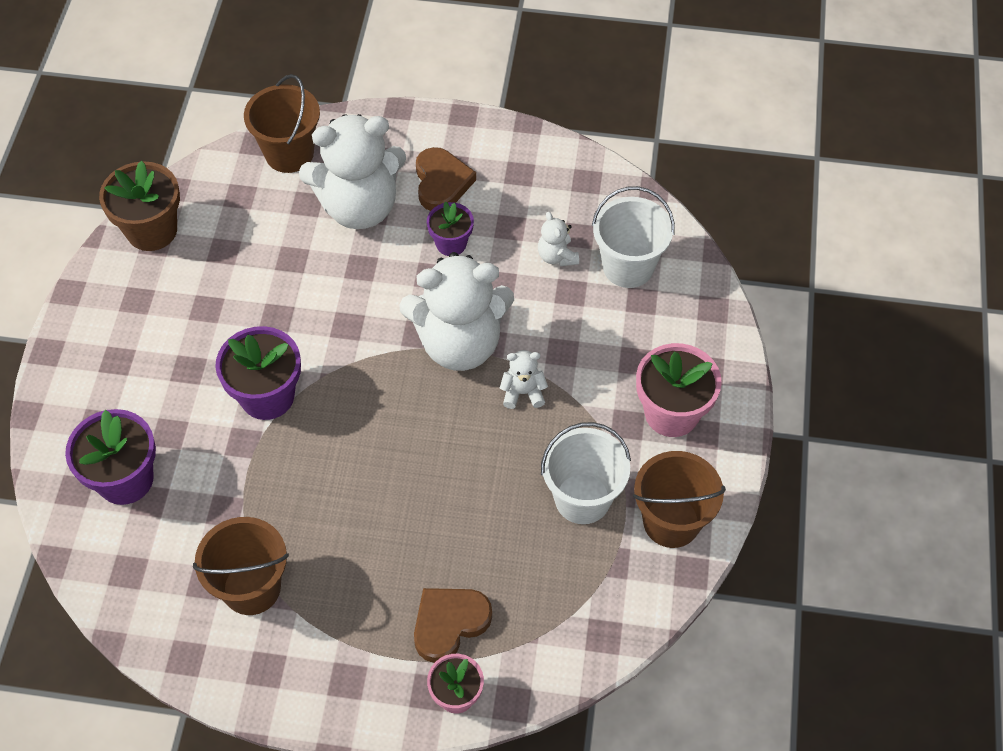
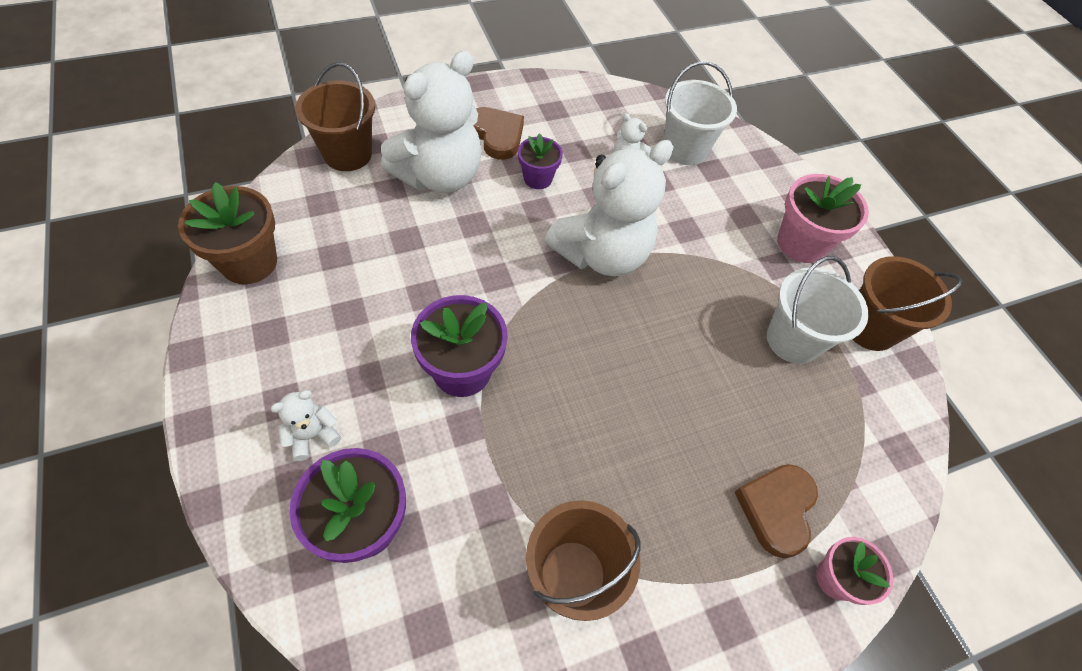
camera: 35 degrees left, 0 degrees up
(523, 392) = (681, 273): white teddy bear -> white teddy bear (312, 435)

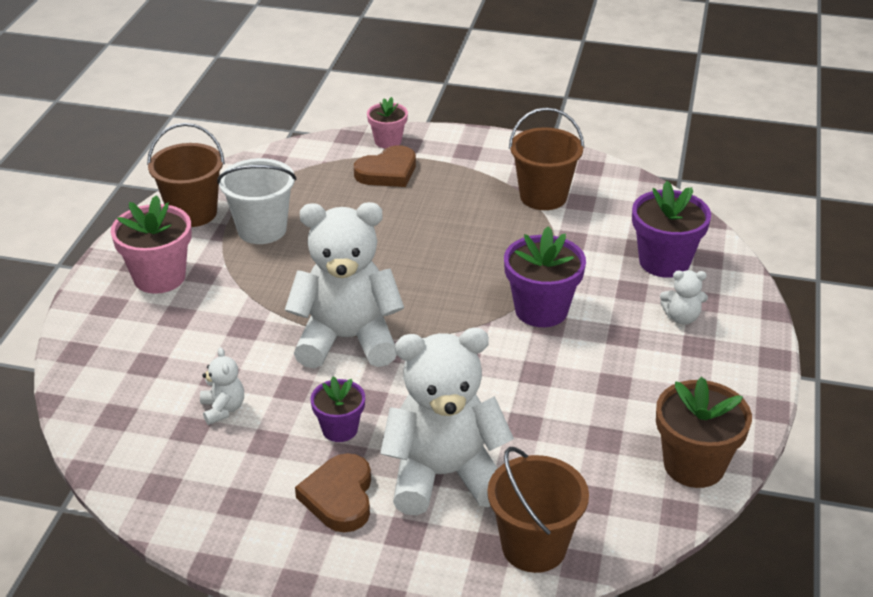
camera: 140 degrees left, 20 degrees down
(685, 149) = (148, 394): white bucket -> none

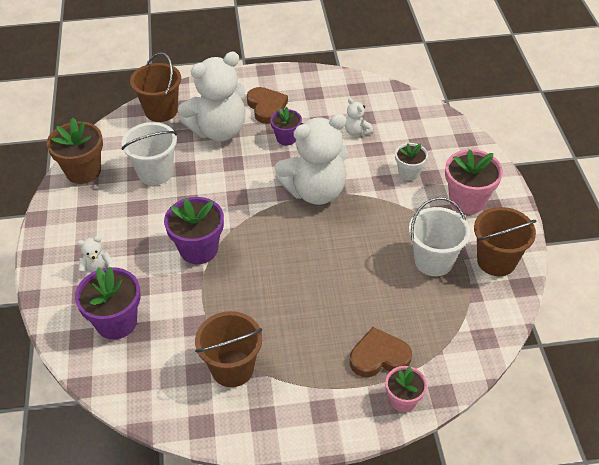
camera: 160 degrees right, 10 degrees up
(200, 329) = (409, 173): none -> white flower pot
(387, 172) = (379, 356): brown heart -> brown heart turned 45 degrees clockwise
(574, 430) = (155, 172): none -> white bucket

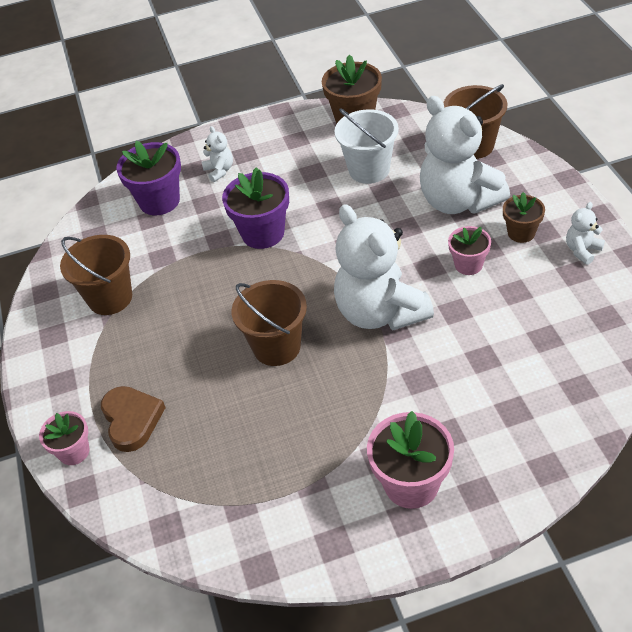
camera: 85 degrees right, 0 degrees up
(266, 107) = (521, 233): brown heart -> brown flower pot
(286, 138) = (468, 265): purple flower pot -> pink flower pot
(356, 131) = (511, 333): white teddy bear -> white teddy bear (582, 250)
(409, 173) = (446, 406): white flower pot -> none
(433, 261) = (286, 456): white bucket -> none
(496, 261) = (300, 531): brown bucket -> brown bucket (276, 347)

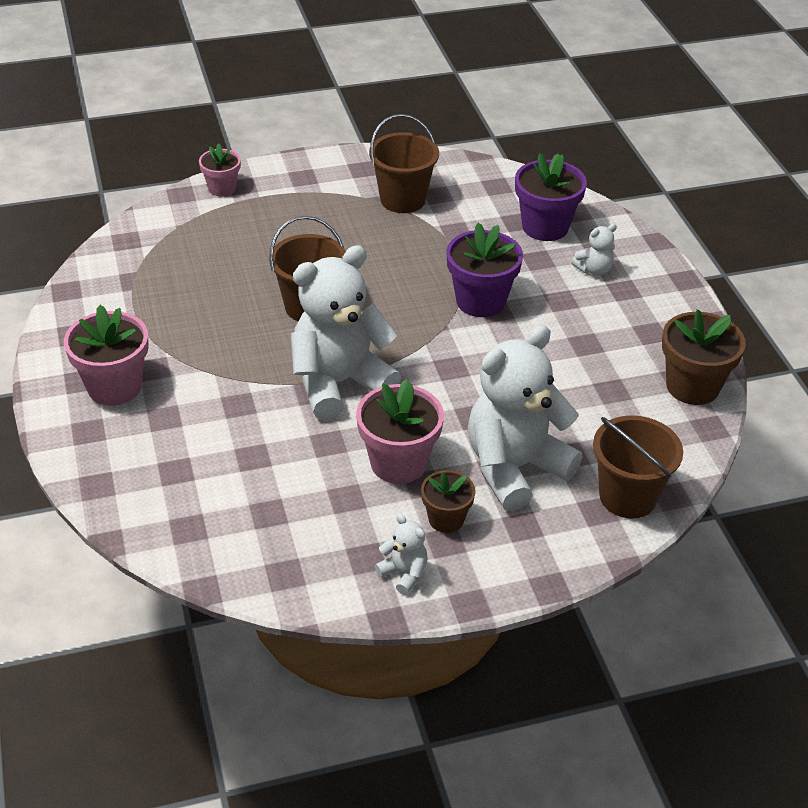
camera: 85 degrees right, 5 degrees down
(132, 420) = (246, 218): brown heart -> none
(369, 170) = (584, 392): white bucket -> none
(468, 265) = (398, 463): pink flower pot -> pink flower pot, size x1.65

